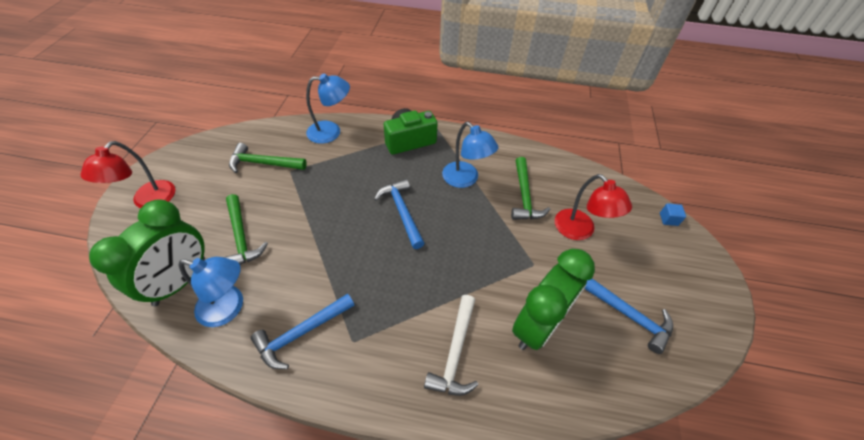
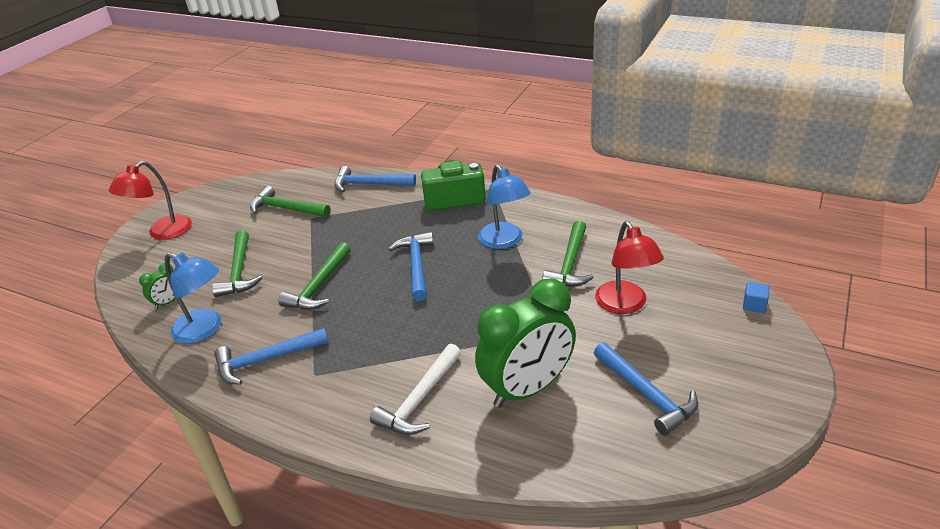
camera: 20 degrees right, 15 degrees down
(180, 281) = (168, 302): green clock -> green clock, size x0.42
(323, 243) = (319, 286): none -> green hammer
(331, 132) = (369, 184): blue lamp -> blue hammer

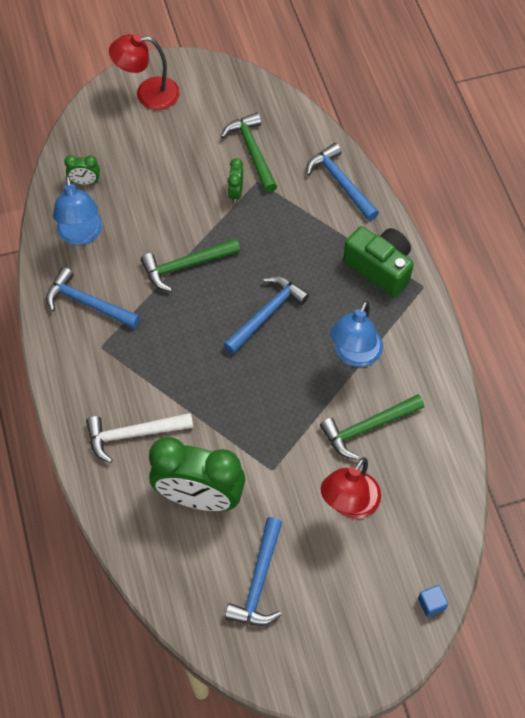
camera: 45 degrees right, 25 degrees up
(239, 271) = (154, 195): green hammer -> none
(303, 231) = (236, 193): none -> green clock

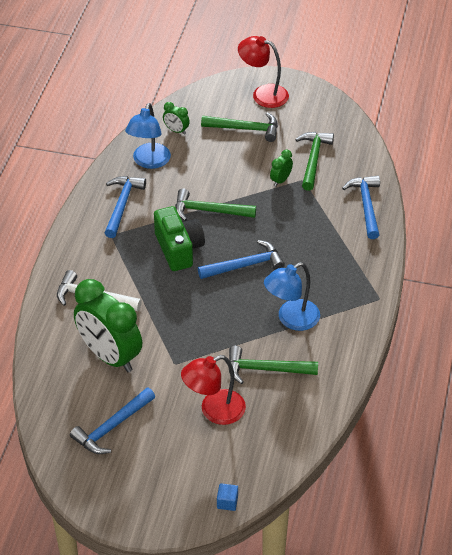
camera: 30 degrees right, 15 degrees down
(88, 303) = (122, 205): blue hammer -> blue hammer turned 45 degrees clockwise
(157, 146) = (245, 129): none -> green hammer
(380, 268) = (354, 272): green camera -> green camera (179, 249)

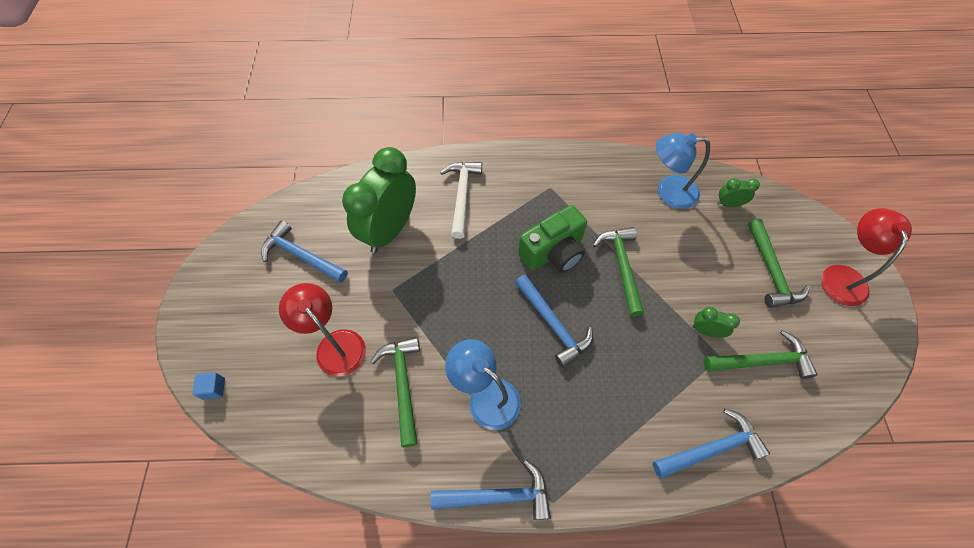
camera: 75 degrees right, 15 degrees up
(122, 205) = (595, 185): blue hammer -> blue hammer (498, 495)
(176, 130) = (728, 204): green clock -> green clock turned 75 degrees clockwise

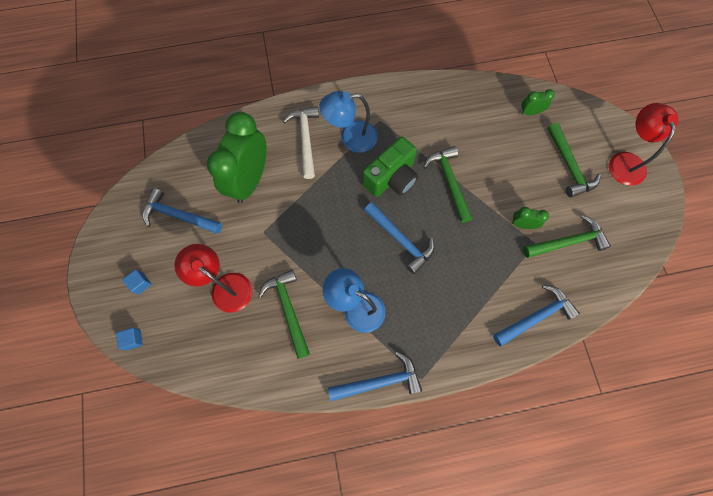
camera: 10 degrees left, 10 degrees up
(239, 324) = (140, 283): none -> blue cube
(668, 192) = (479, 109): blue lamp -> blue lamp (350, 138)

